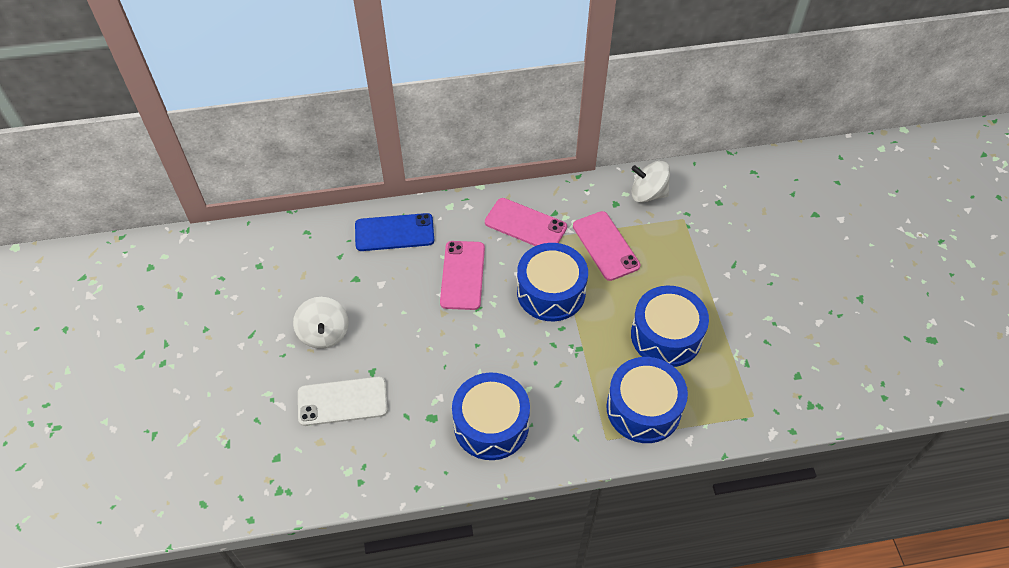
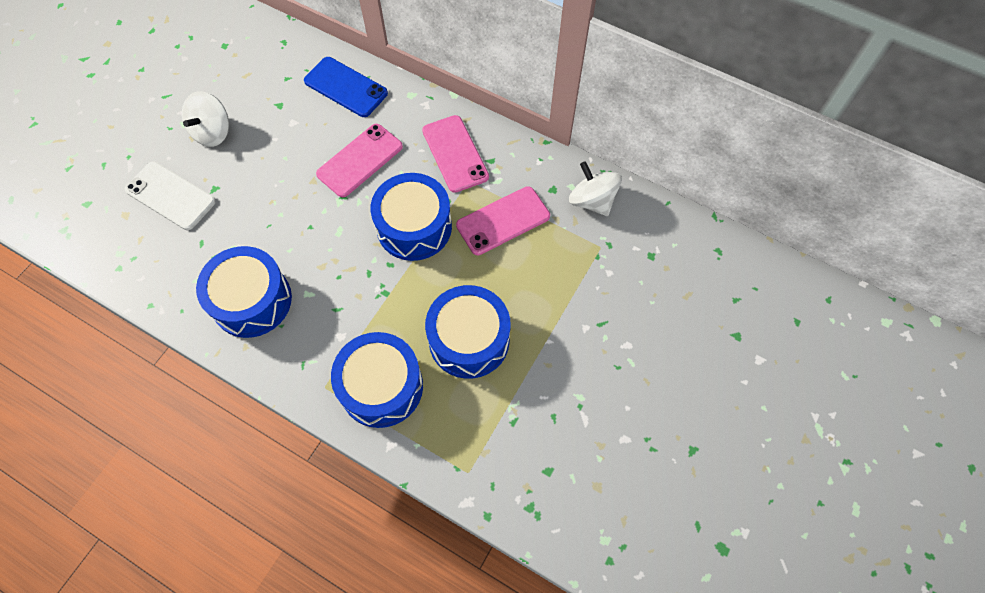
camera: 40 degrees right, 10 degrees up
(605, 246) = (503, 221): pink phone -> pink phone turned 45 degrees clockwise

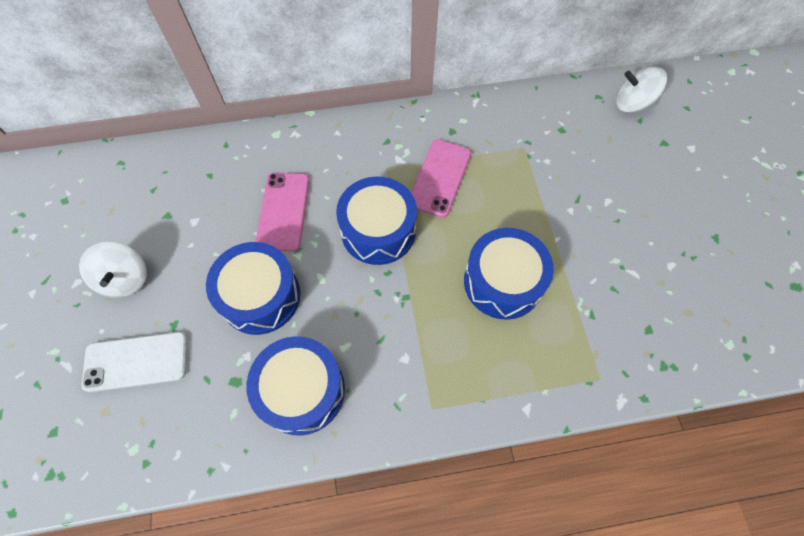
camera: 40 degrees left, 0 degrees up
(346, 87) = (214, 163): blue phone -> none
(381, 386) = (475, 370): blue drum -> blue drum (260, 296)
(455, 154) = (355, 154): pink phone -> none
(592, 201) = (487, 120): white spinning top -> white spinning top (632, 104)

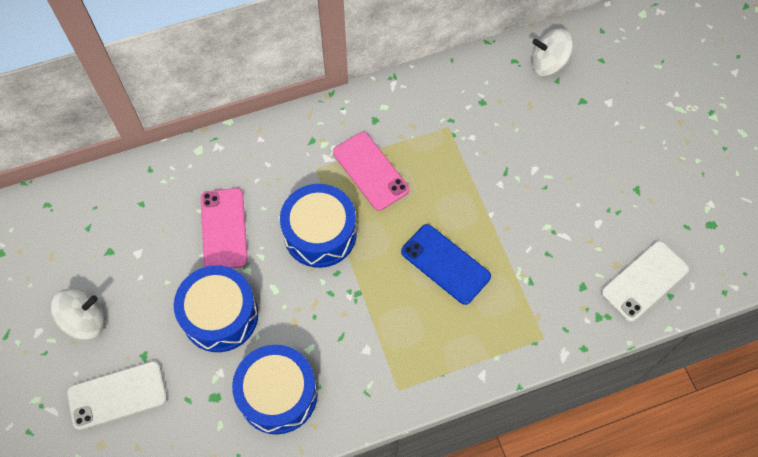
camera: 10 degrees left, 0 degrees up
(125, 279) = (85, 320): white spinning top -> white spinning top turned 90 degrees counterclockwise
(440, 178) = (370, 171): pink phone -> pink phone turned 45 degrees counterclockwise
(503, 282) = (445, 264): blue drum -> blue phone
(718, 335) = (644, 281): none -> white phone

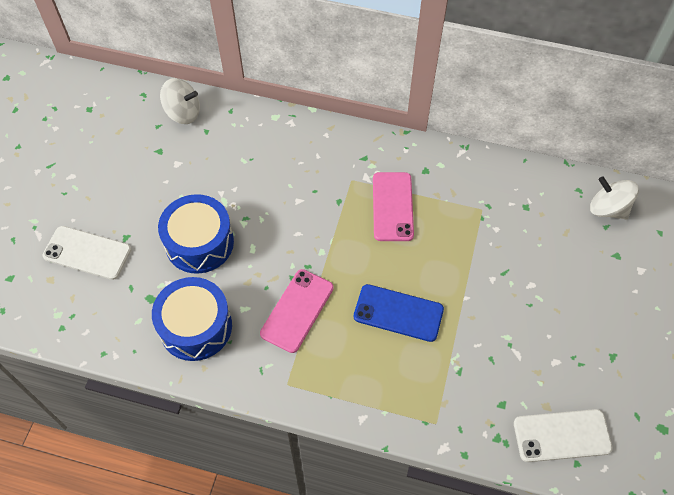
camera: 35 degrees right, 5 degrees down
(85, 320) = (106, 188): white spinning top -> white spinning top (183, 113)
(224, 229) = (249, 183): pink phone -> pink phone (297, 310)
(320, 233) = (317, 229): blue drum -> none
(445, 264) = (398, 313): blue phone -> blue phone turned 60 degrees counterclockwise

